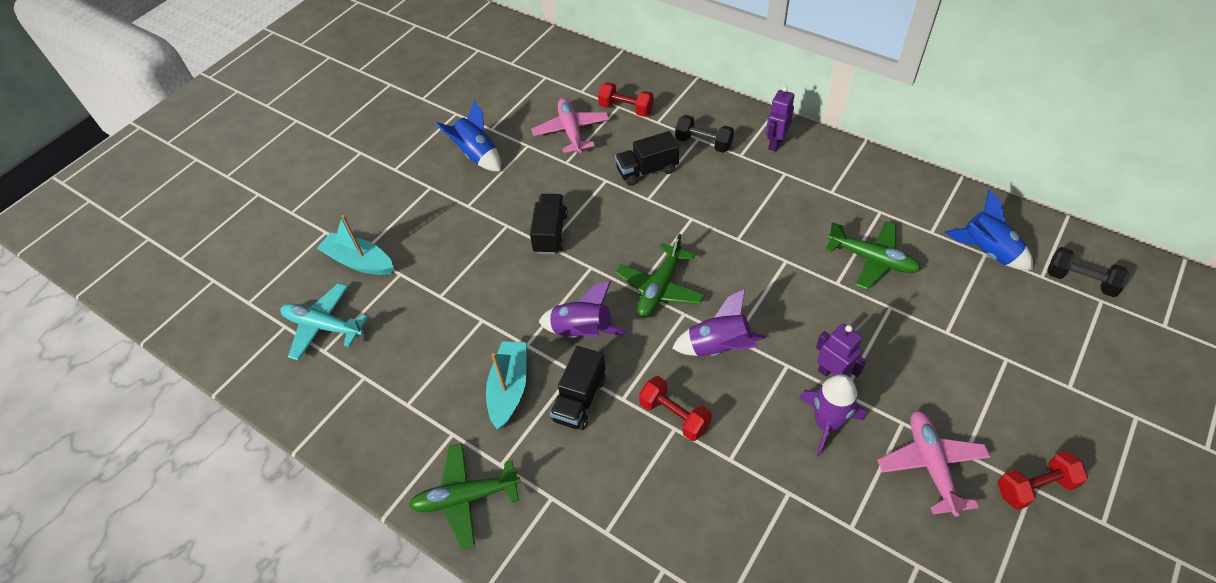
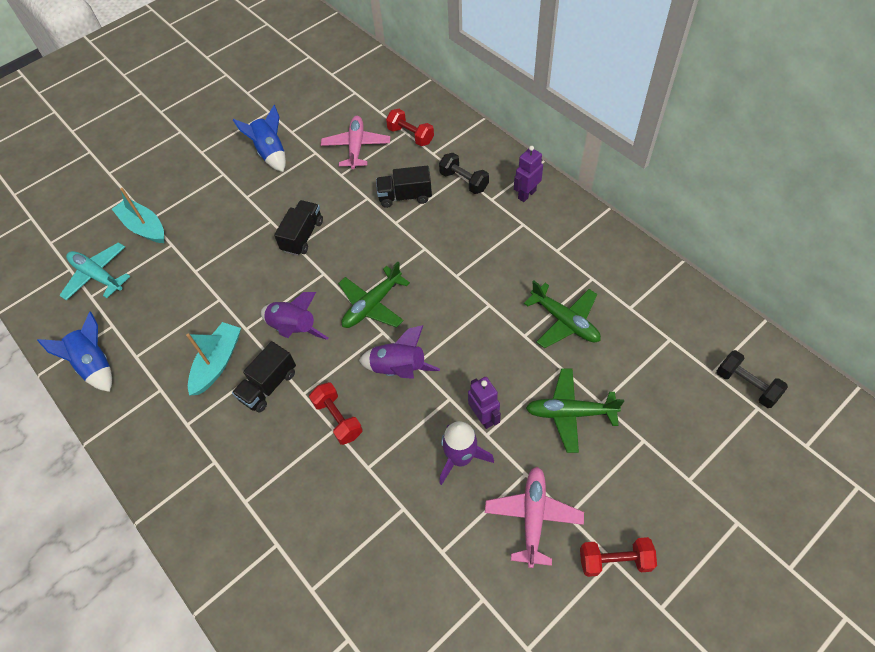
camera: 15 degrees right, 5 degrees up
(466, 497) = (150, 444): green plane -> green plane (570, 413)
(987, 251) = (672, 337): blue rocket -> blue rocket (95, 364)

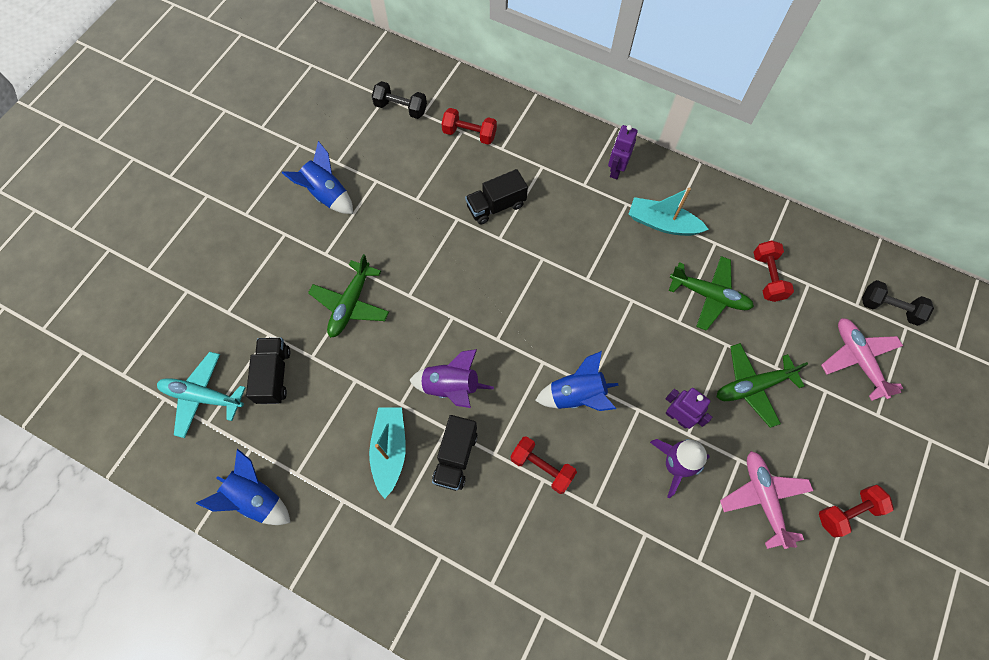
camera: 25 degrees left, 10 degrees up
(144, 227) = (226, 323): turquoise boat -> turquoise boat (662, 223)
(302, 236) = (410, 281): black truck -> black truck (274, 375)
(356, 147) = (418, 162): pink plane -> pink plane (858, 359)
(372, 305) = (519, 336): green plane -> green plane (350, 304)
(399, 369) = (577, 395): purple rocket -> blue rocket
(464, 181) = (548, 172): black dumbbell -> black dumbbell (401, 108)
(630, 321) = (767, 277): none -> red dumbbell

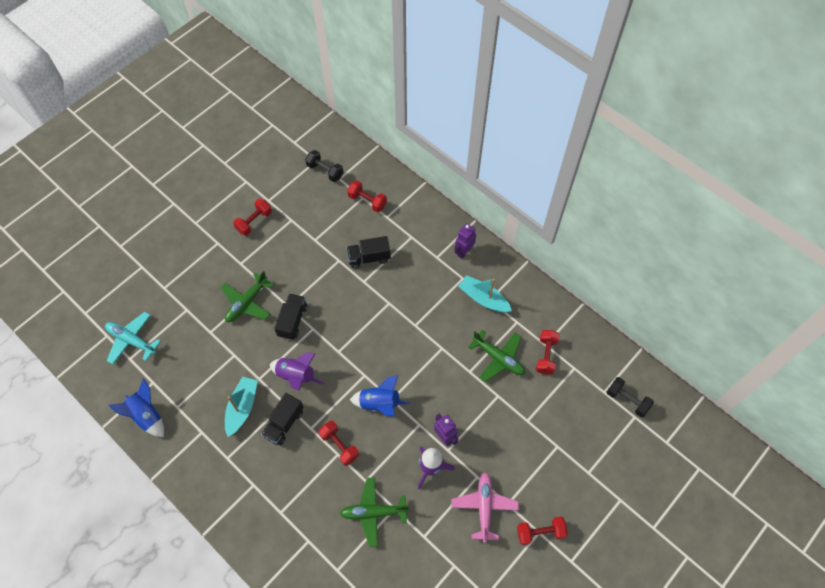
camera: 15 degrees right, 5 degrees down
(274, 375) = (182, 338): black truck -> black truck (292, 321)
(326, 194) = (254, 221): blue rocket -> red dumbbell
(752, 386) = (505, 429): green plane -> green plane (373, 512)
(858, 359) = (589, 430): pink plane -> none

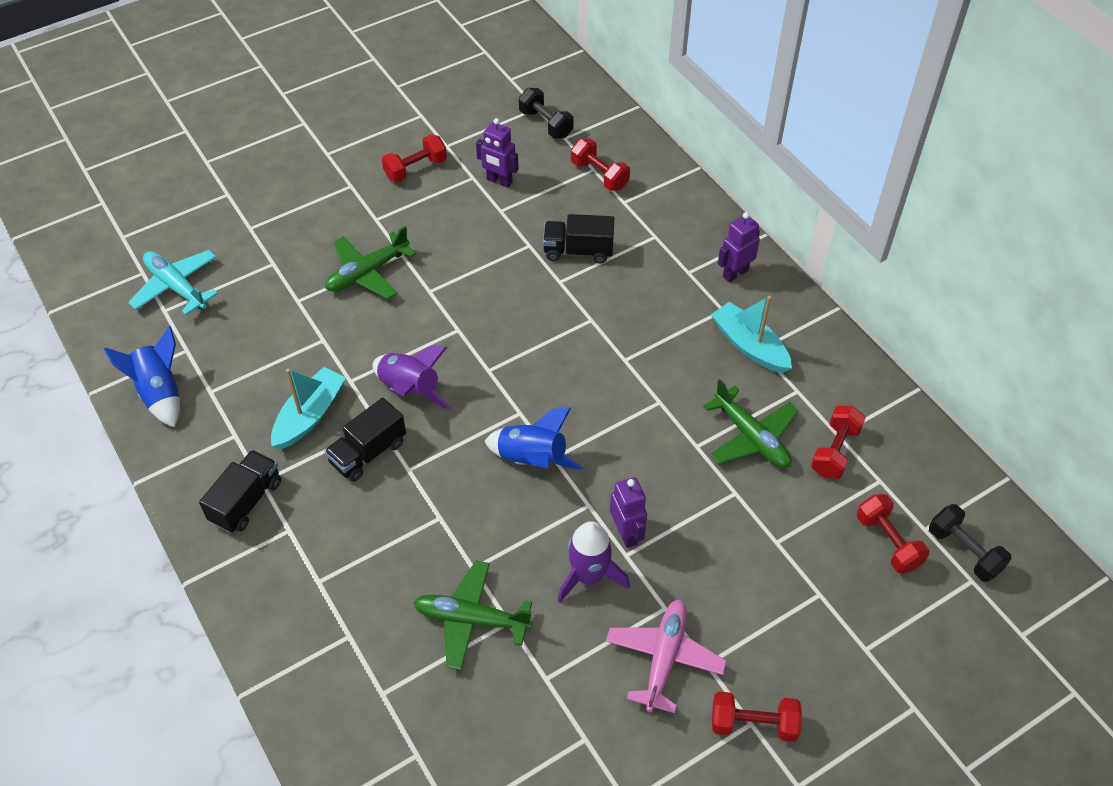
camera: 15 degrees right, 10 degrees down
(292, 321) = (430, 312): black truck -> black truck (246, 501)
(308, 219) = (499, 181): none -> purple robot
(339, 445) = (447, 505): red dumbbell -> red dumbbell (888, 542)

